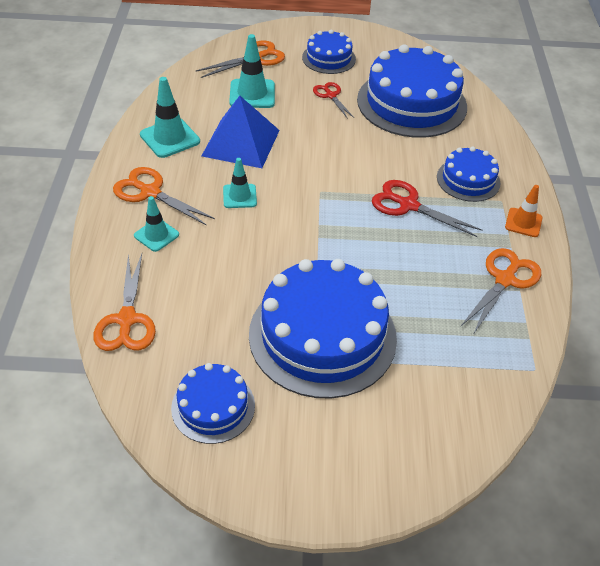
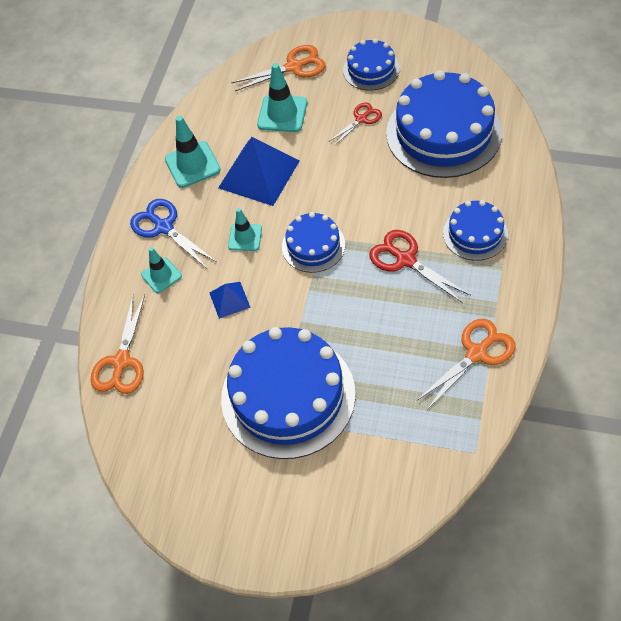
camera: 20 degrees right, 10 degrees up
(150, 192) = (164, 227): orange scissors -> blue scissors
(213, 406) = (179, 454): blue cake -> blue cake (313, 246)
(236, 252) = (229, 300): none -> blue pyramid
(330, 95) = (361, 119): red scissors -> red scissors turned 60 degrees clockwise
(523, 222) = (516, 289): orange traffic cone -> none

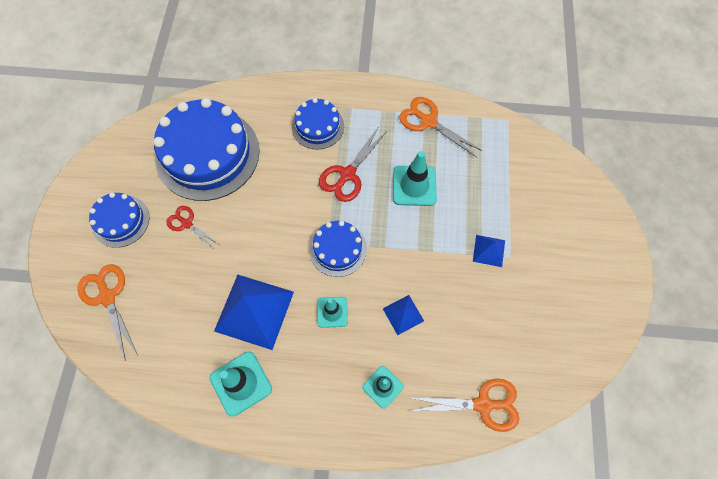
camera: 105 degrees left, 10 degrees up
(164, 227) = (324, 397): blue scissors -> none
(282, 114) = (174, 299): turquoise traffic cone -> turquoise traffic cone (414, 186)
(288, 395) = (489, 250): blue cake -> blue pyramid

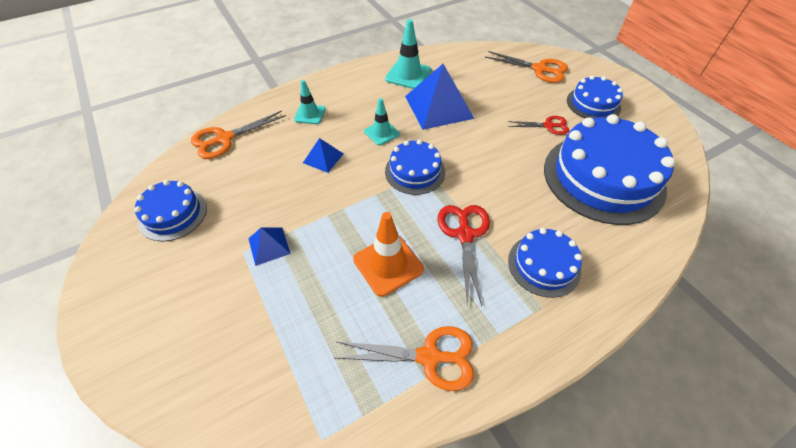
camera: 145 degrees right, 15 degrees down
(414, 186) = (388, 264): turquoise traffic cone -> orange traffic cone
(555, 330) = (173, 214): none -> blue cake

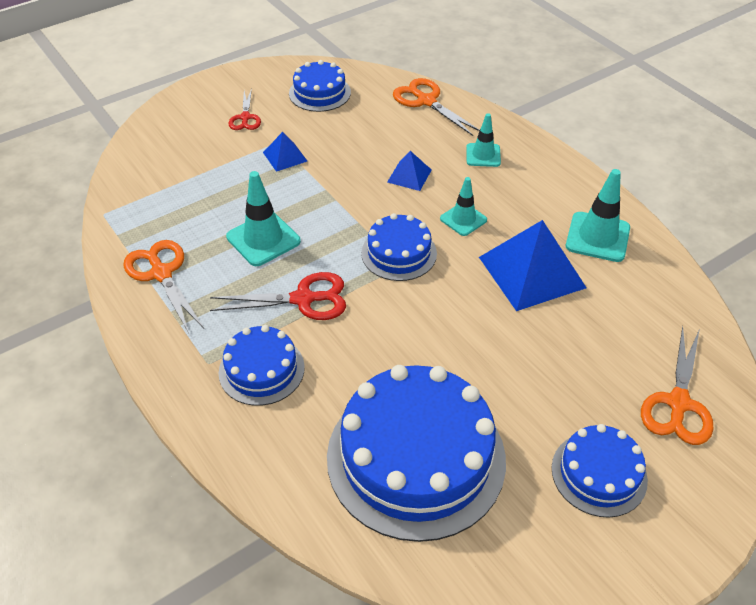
camera: 85 degrees right, 5 degrees down
(388, 264) = (263, 239): orange traffic cone -> turquoise traffic cone
(429, 357) = (161, 273): orange scissors -> orange scissors turned 150 degrees clockwise
(548, 126) = (521, 400): red scissors -> red scissors (245, 117)

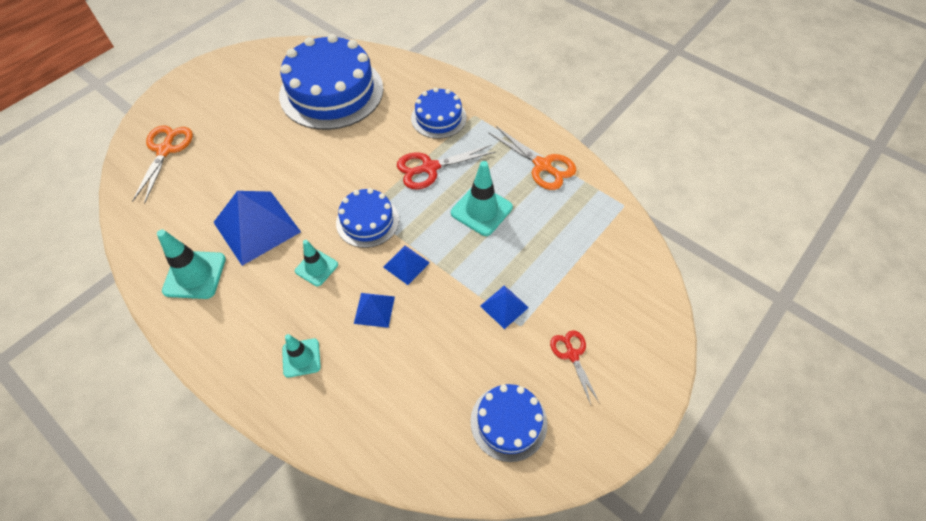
camera: 165 degrees right, 10 degrees up
(367, 205) = (406, 264): none -> blue pyramid
(426, 101) = (375, 439): orange scissors -> none
(599, 474) = (225, 103): blue cake -> none

